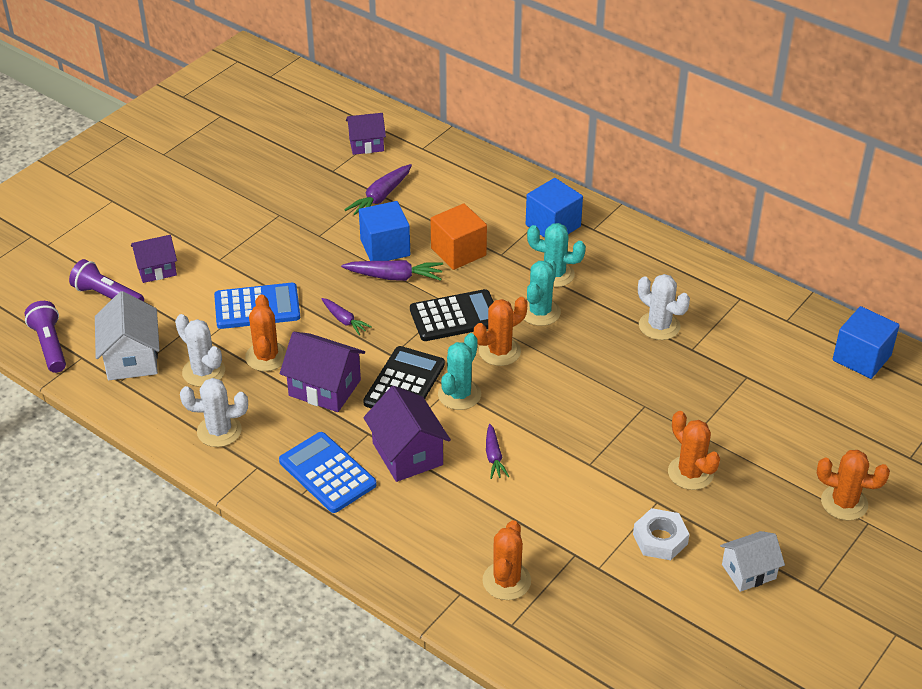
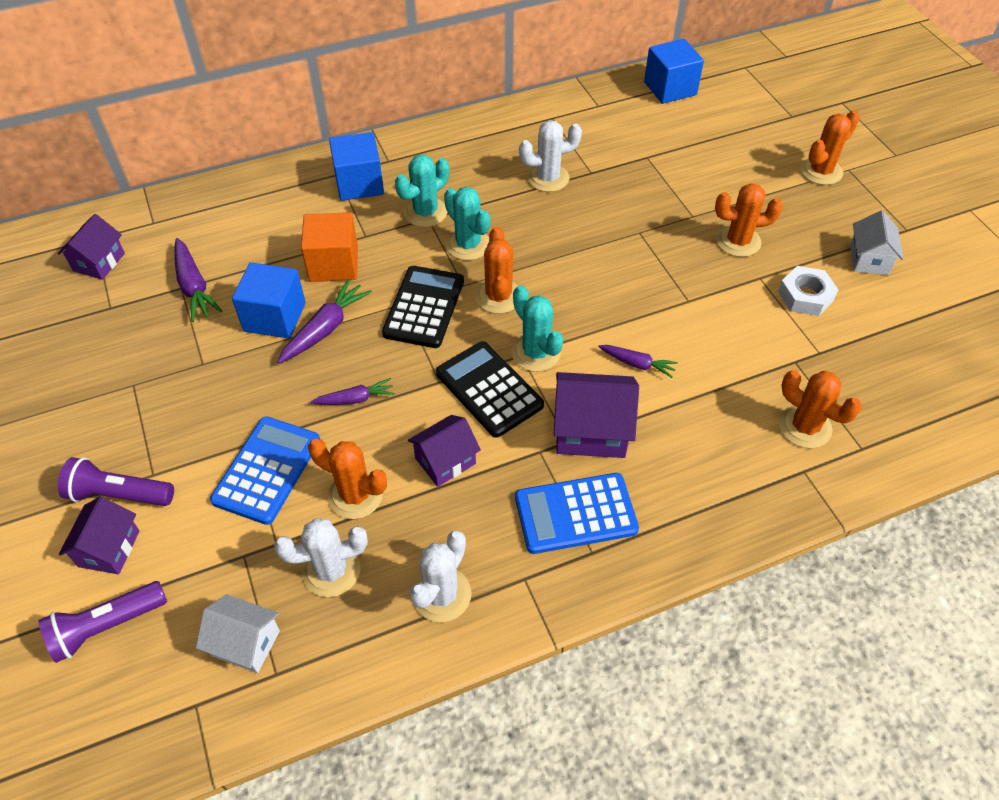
camera: 60 degrees left, 10 degrees up
(49, 345) = (139, 739): purple flashlight -> purple flashlight (119, 494)
(132, 358) = (245, 643): white house -> white house, size x0.67
(324, 388) = (445, 461): purple house -> purple house, size x0.67

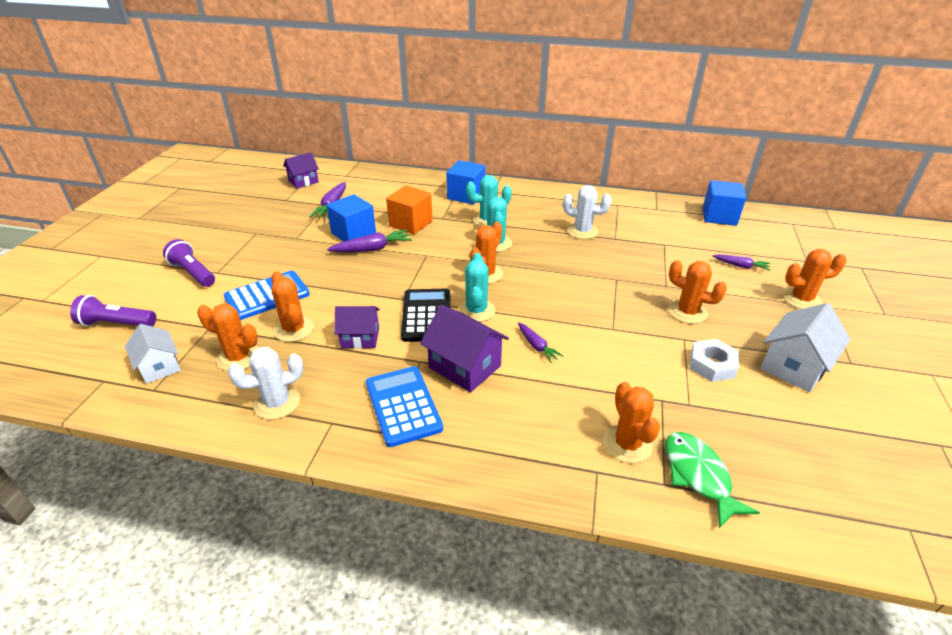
camera: 35 degrees right, 15 degrees down
(109, 548) = (160, 292): purple house -> none
(331, 570) = (238, 357): white cactus -> orange cactus
(355, 399) = (348, 286): purple carrot -> purple carrot (741, 266)
(424, 307) = (436, 261): black calculator -> none
(575, 514) = (403, 406): blue calculator -> blue calculator turned 45 degrees clockwise
(869, 259) = (794, 366): white house -> white house, size x1.50
(880, 423) = (698, 476): none -> green fish

